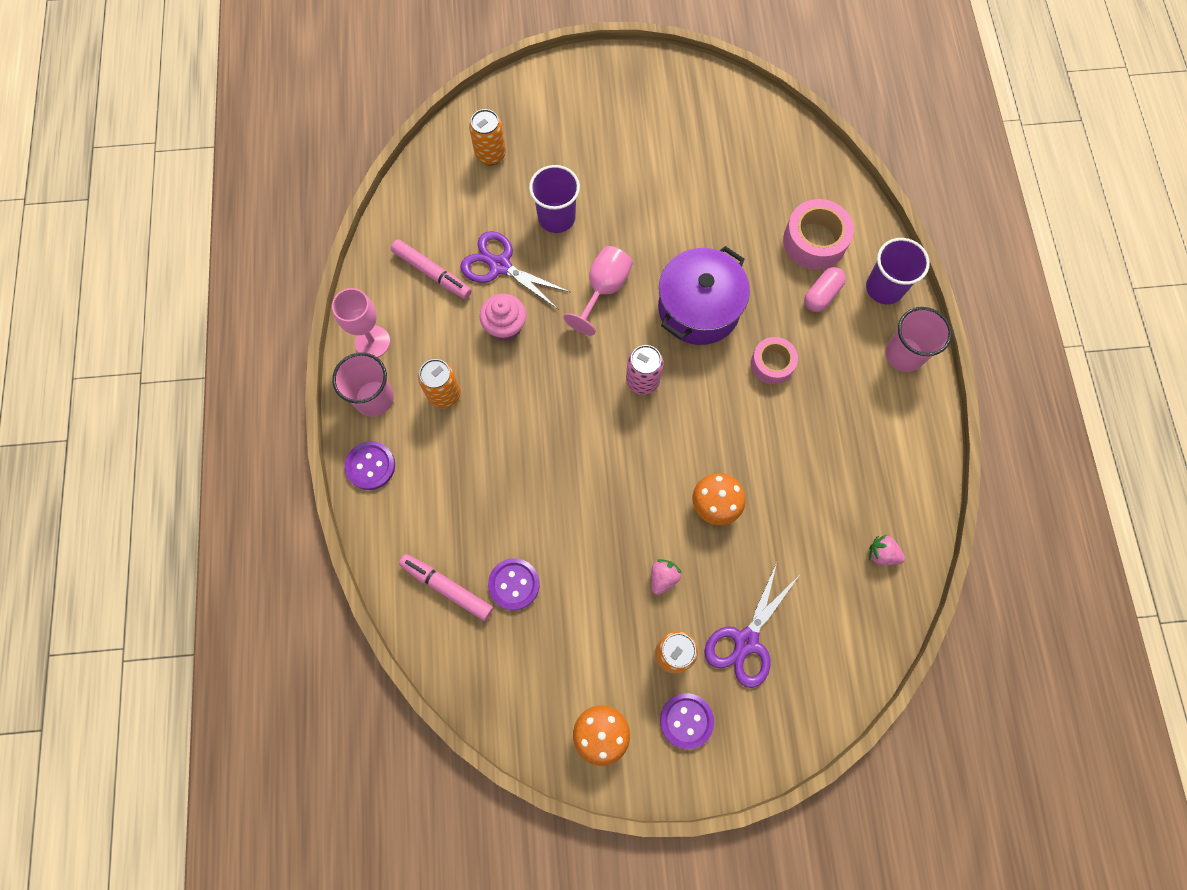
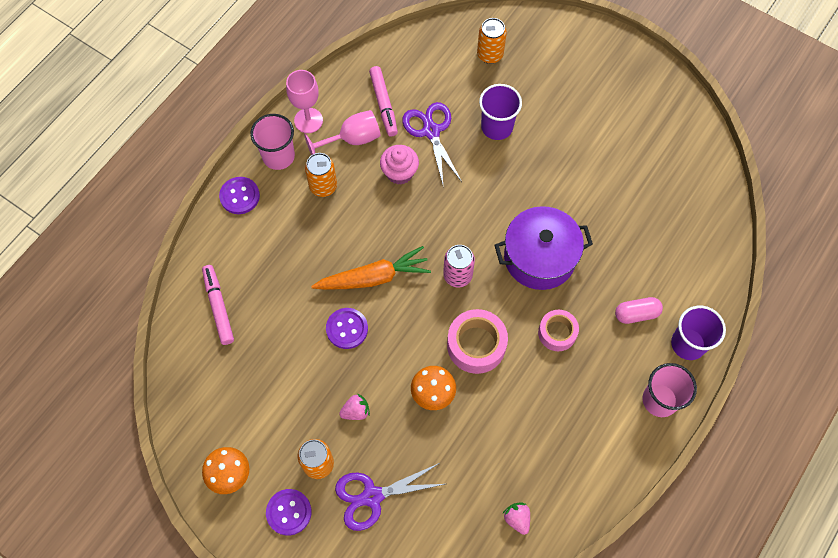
camera: 40 degrees right, 5 degrees down
(514, 584) = (260, 338): purple button -> purple button (347, 329)
(569, 442) = (374, 277): none -> orange carrot
(603, 289) = (486, 196): pink goblet -> pink goblet (352, 139)
(814, 241) = (665, 274): pink tape -> pink tape (476, 345)

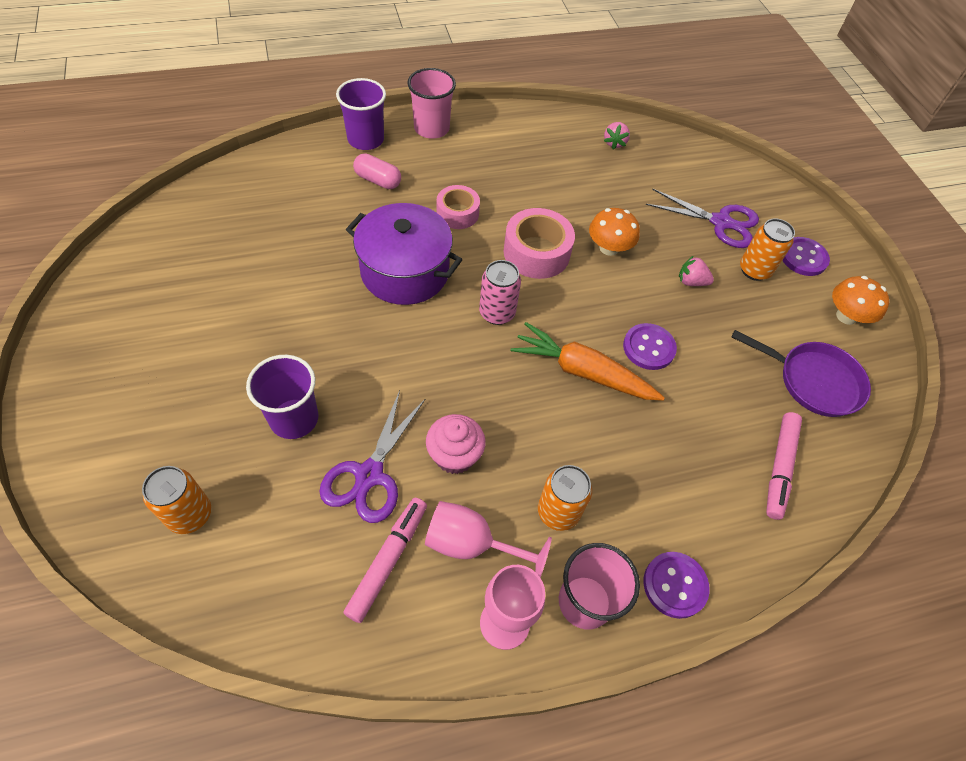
camera: 145 degrees left, 10 degrees down
(227, 391) = (813, 381): none -> purple pan

